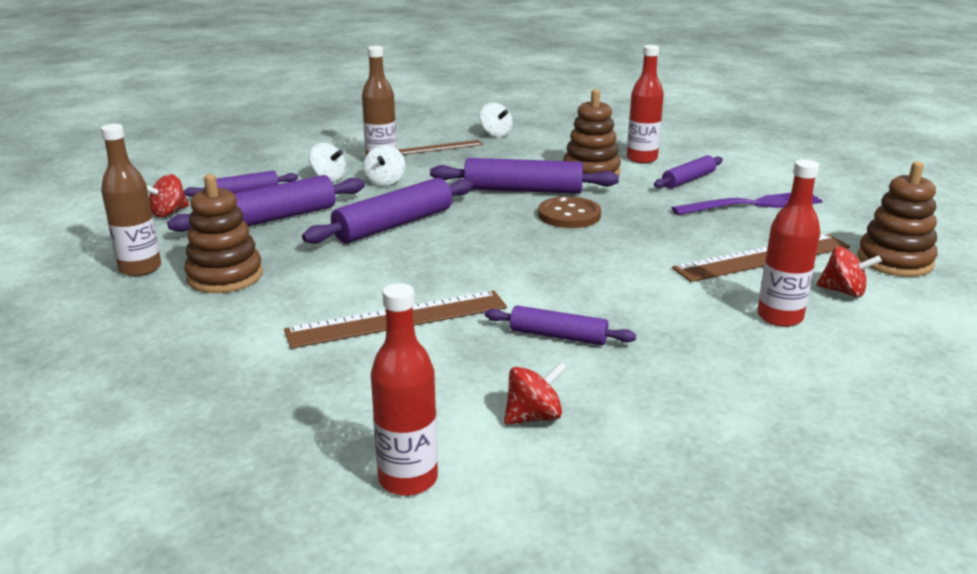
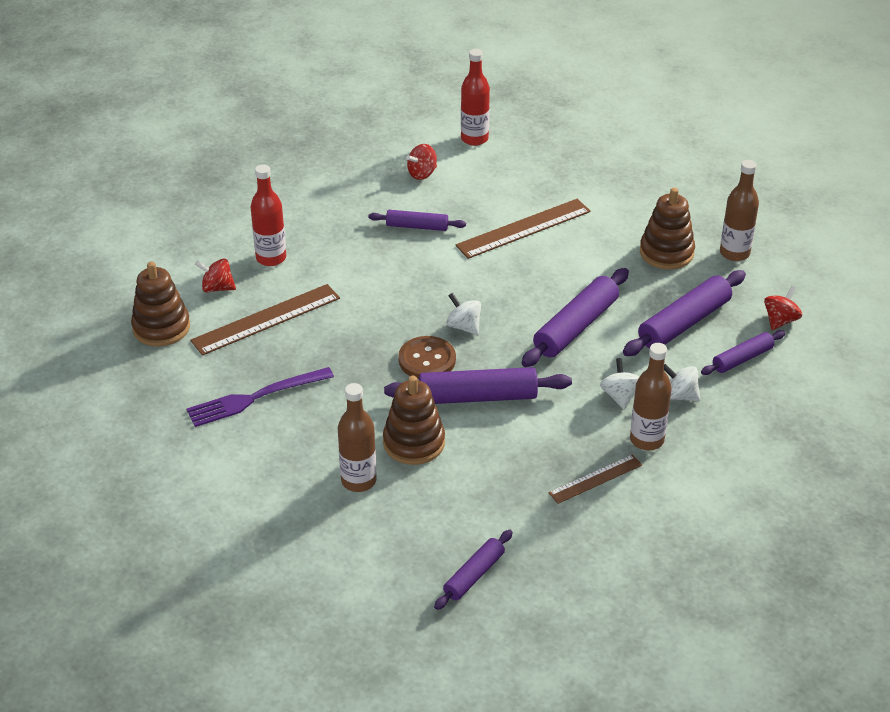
camera: 170 degrees right, 15 degrees up
(495, 134) = (541, 525): white spinning top -> white spinning top (464, 326)
(642, 159) = (358, 481): red bottle -> brown bottle
(688, 180) = (311, 438): purple rolling pin -> purple rolling pin (474, 575)

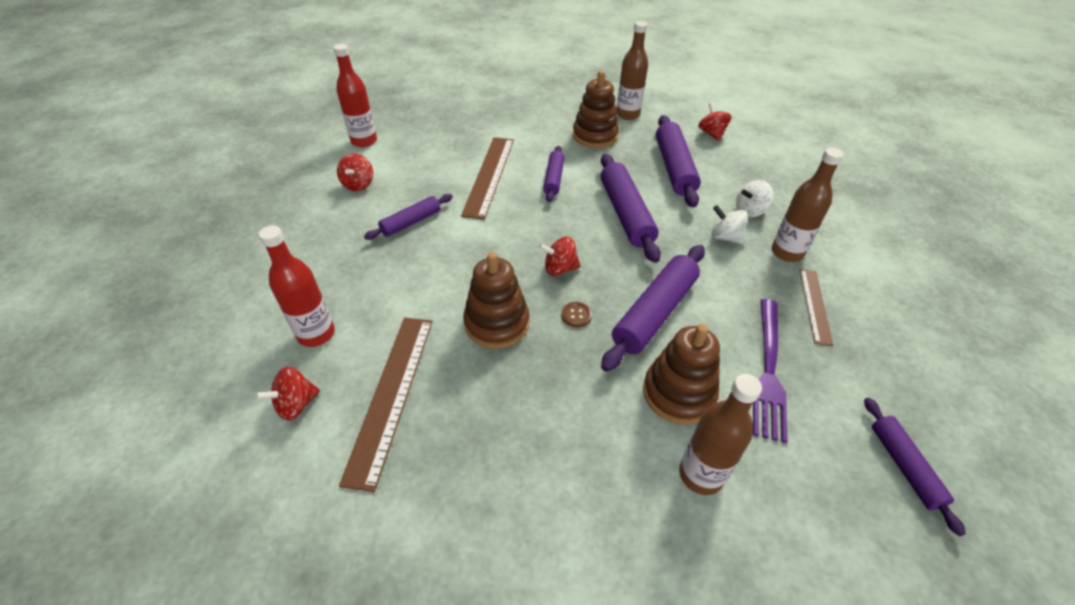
camera: 50 degrees left, 5 degrees up
(161, 327) = (284, 502): brown stacking toy -> brown stacking toy (497, 323)
(255, 398) = (493, 485): purple fork -> purple fork (768, 371)
(427, 360) = (576, 315): brown button -> brown button, size x0.49
(464, 326) = (559, 269): white spinning top -> red spinning top
(742, 359) = (735, 166): purple rolling pin -> purple rolling pin (553, 179)

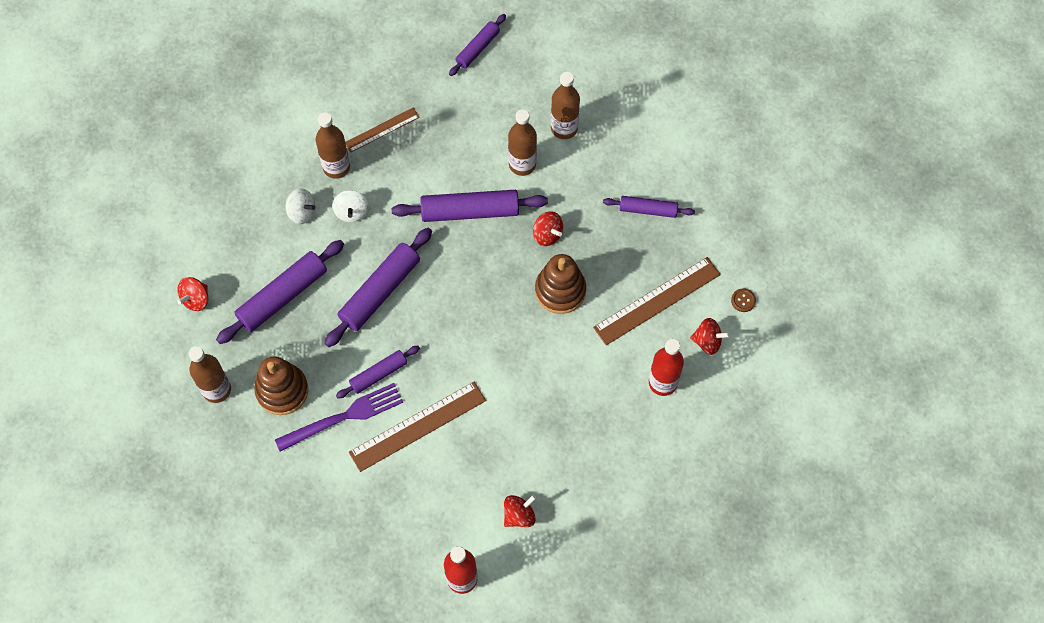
camera: 130 degrees left, 20 degrees up
(411, 222) = (523, 429): purple rolling pin -> purple rolling pin (648, 210)
(559, 269) = (480, 292): red spinning top -> red spinning top (547, 234)
(576, 315) = (512, 252): brown button -> brown button (743, 300)
(678, 393) = (522, 164): brown stacking toy -> brown bottle
(768, 371) = (464, 130): purple fork -> purple fork (344, 417)

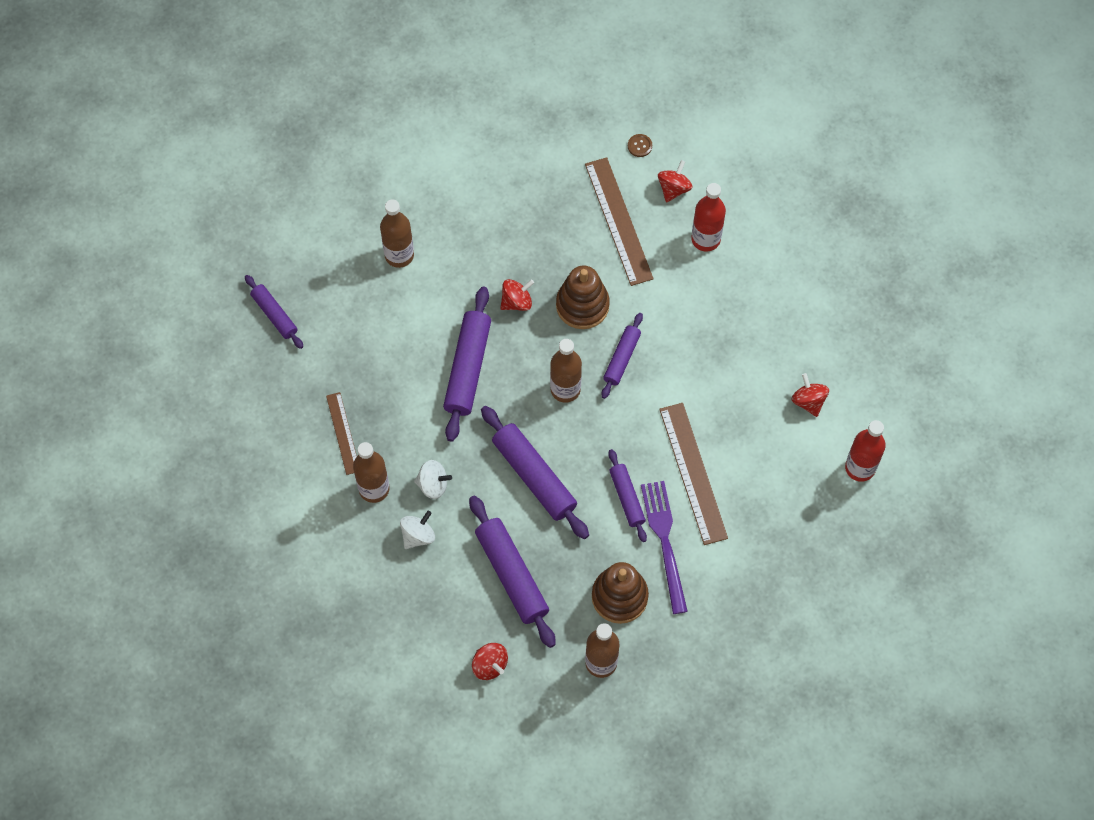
camera: 75 degrees left, 0 degrees up
(522, 164) = (429, 305): brown bottle -> brown bottle (565, 389)
(648, 210) = (517, 202): purple rolling pin -> purple rolling pin (622, 358)

